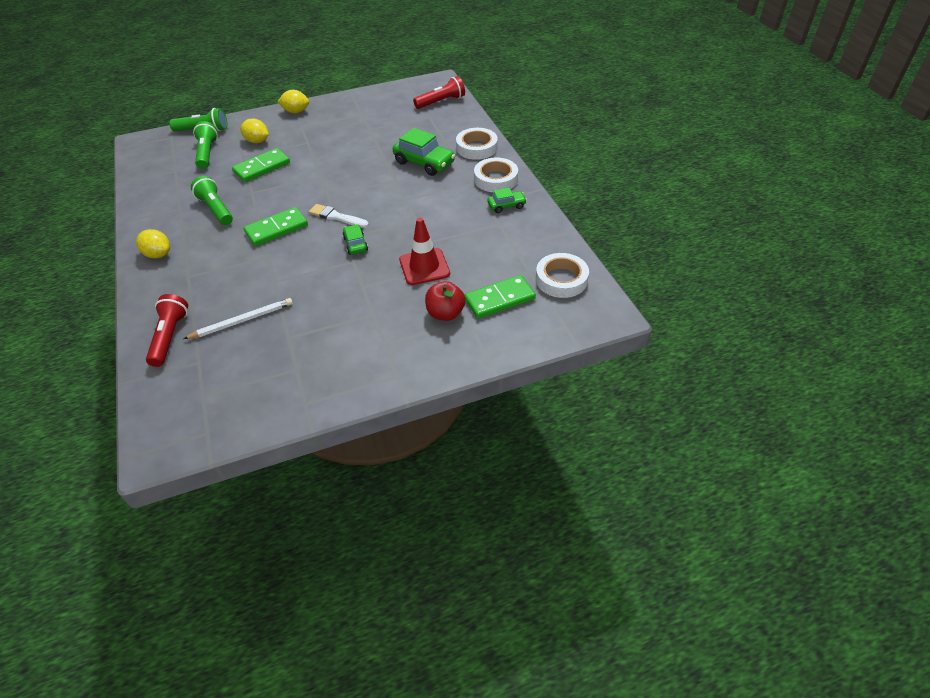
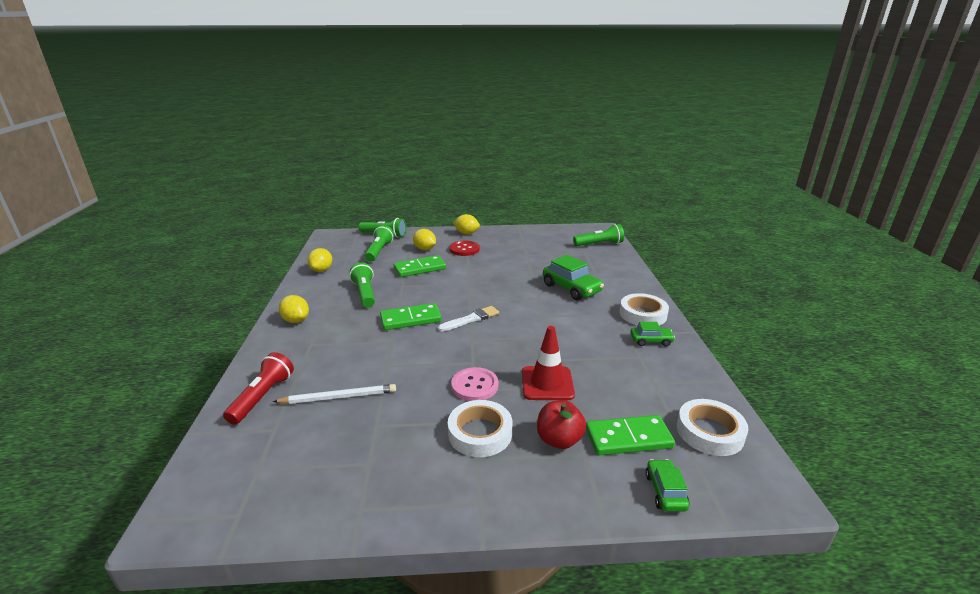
camera: 15 degrees right, 20 degrees down
(154, 190) = (321, 270): none -> yellow lemon
(301, 134) = (464, 249): none -> red button
(336, 217) = (471, 319): white brush -> white brush turned 105 degrees clockwise
(355, 244) = (481, 347): green car -> green car (665, 491)
(361, 283) = (474, 385): none -> pink button
(441, 102) = (599, 244): red flashlight -> green flashlight
(476, 148) = (627, 284): white tape -> white tape (480, 433)

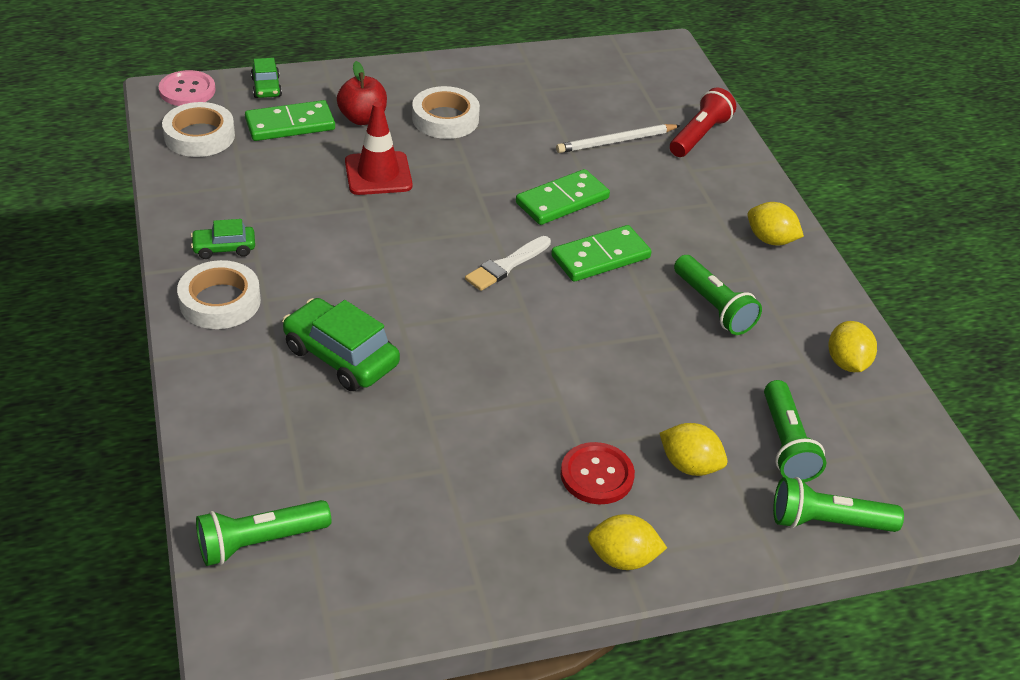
camera: 165 degrees right, 15 degrees up
(262, 397) = (699, 136): red flashlight -> red flashlight turned 150 degrees counterclockwise
(420, 268) = (659, 389): green domino -> green domino (562, 201)
(474, 385) = (466, 165): pink button -> pink button (187, 90)

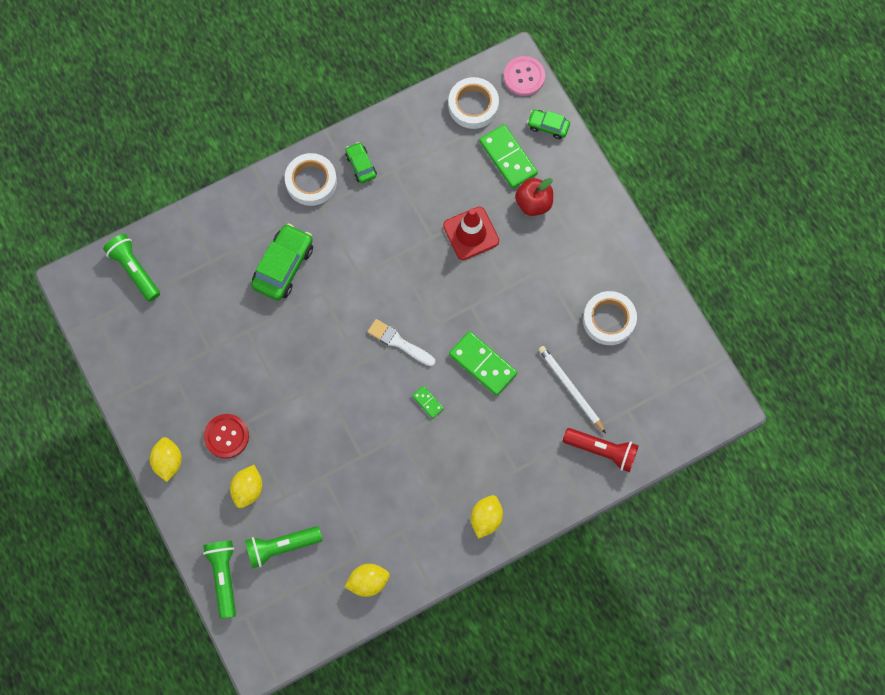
camera: 80 degrees right, 30 degrees up
(266, 87) = (548, 126): green car -> green car turned 45 degrees clockwise
(445, 119) = (554, 260): white tape -> white tape (608, 320)
(600, 257) = (428, 402): green domino -> green domino, size x0.48
(713, 306) = (399, 486): green flashlight -> none

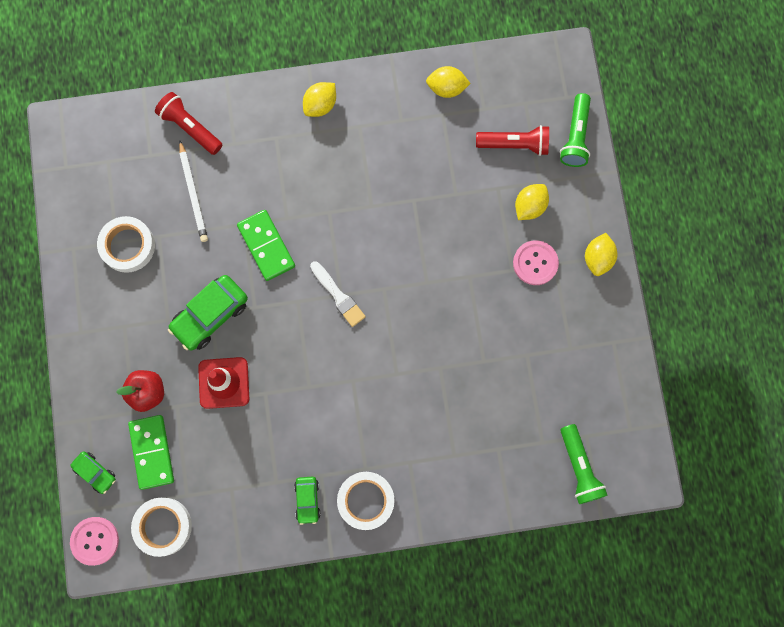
camera: 160 degrees left, 5 degrees up
(226, 436) = (535, 263): red button -> pink button
(281, 547) = (514, 144): green flashlight -> red flashlight
(283, 266) = (425, 416): green car -> green car (210, 315)
(428, 402) = (332, 228): green domino -> none

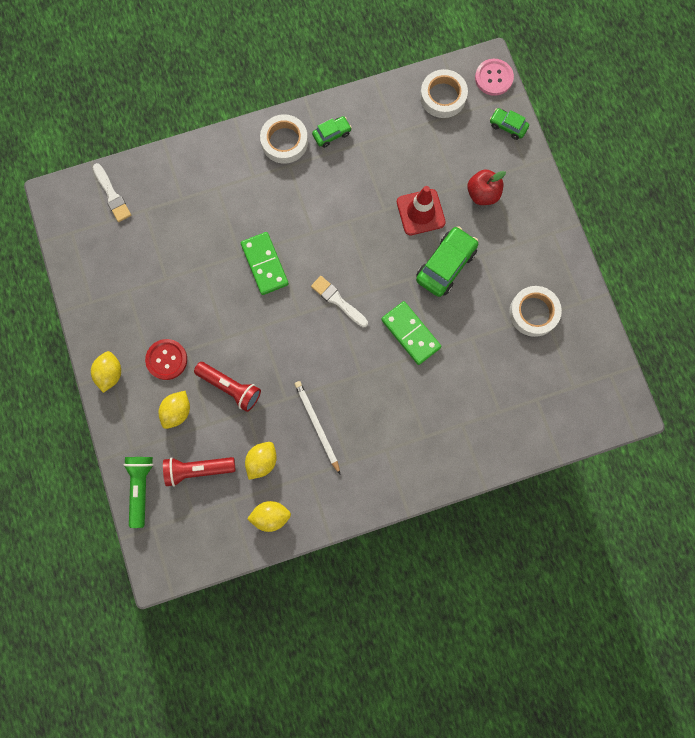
camera: 170 degrees right, 0 degrees up
(152, 452) = (466, 149): green domino -> green domino (264, 264)
(190, 128) = (506, 432): red flashlight -> red flashlight (230, 387)
(193, 193) = (487, 370): white pencil -> white pencil (317, 426)
(307, 500) = (331, 134): green car -> green car turned 75 degrees clockwise
(320, 105) = (389, 477): yellow lemon -> yellow lemon (262, 461)
(535, 263) = (166, 359): pink button -> red button
(579, 467) = (112, 195): green flashlight -> white brush

